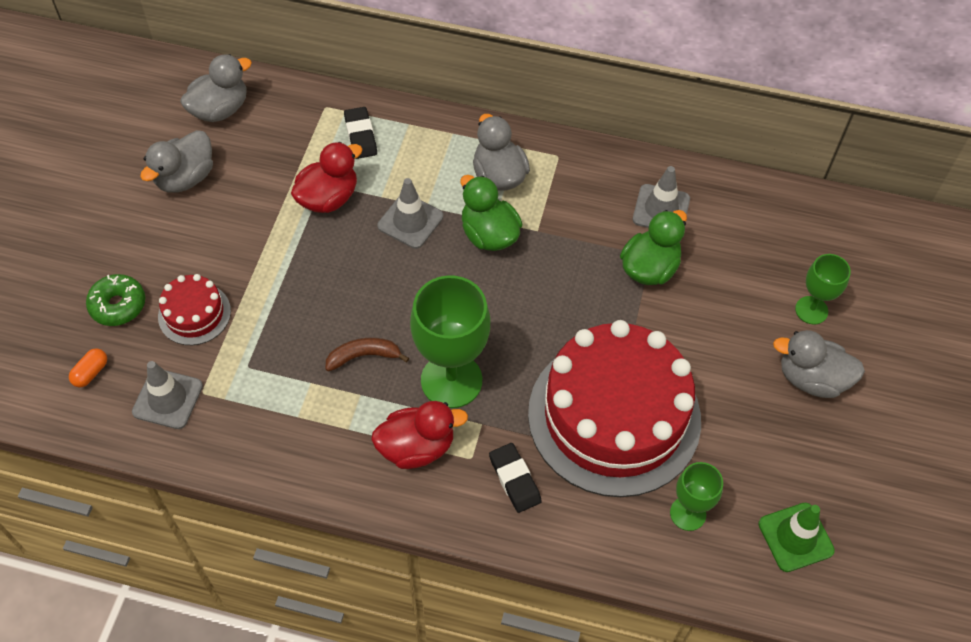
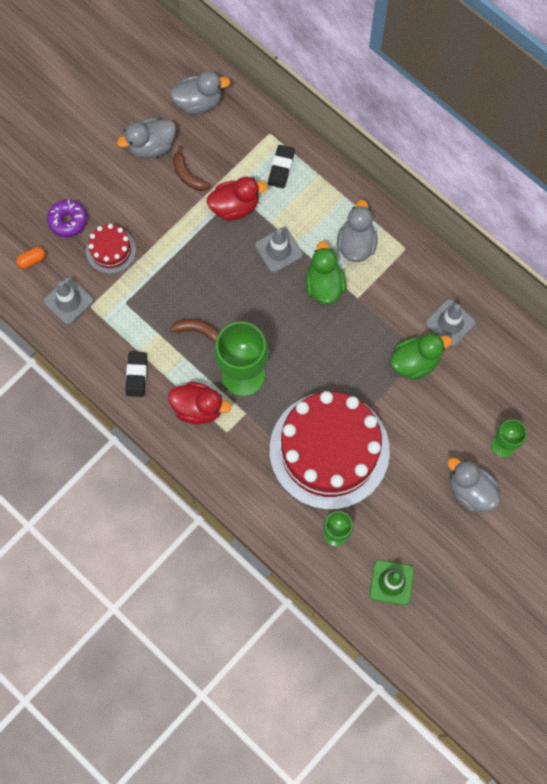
camera: 30 degrees right, 15 degrees up
(118, 305) = (68, 221): green donut -> purple donut
(249, 189) = (188, 175): none -> brown banana
(514, 479) = (245, 458): black eraser -> black eraser (136, 375)

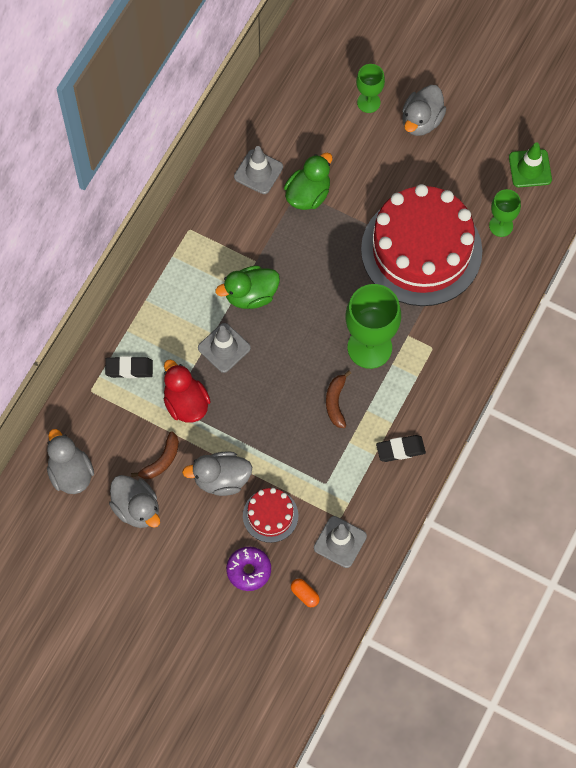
camera: 105 degrees left, 5 degrees down
(198, 408) = (416, 380): red duck -> none
(356, 244) = (197, 276): grey duck -> grey duck (221, 479)
(415, 362) = (308, 194): green duck -> green duck turned 75 degrees clockwise

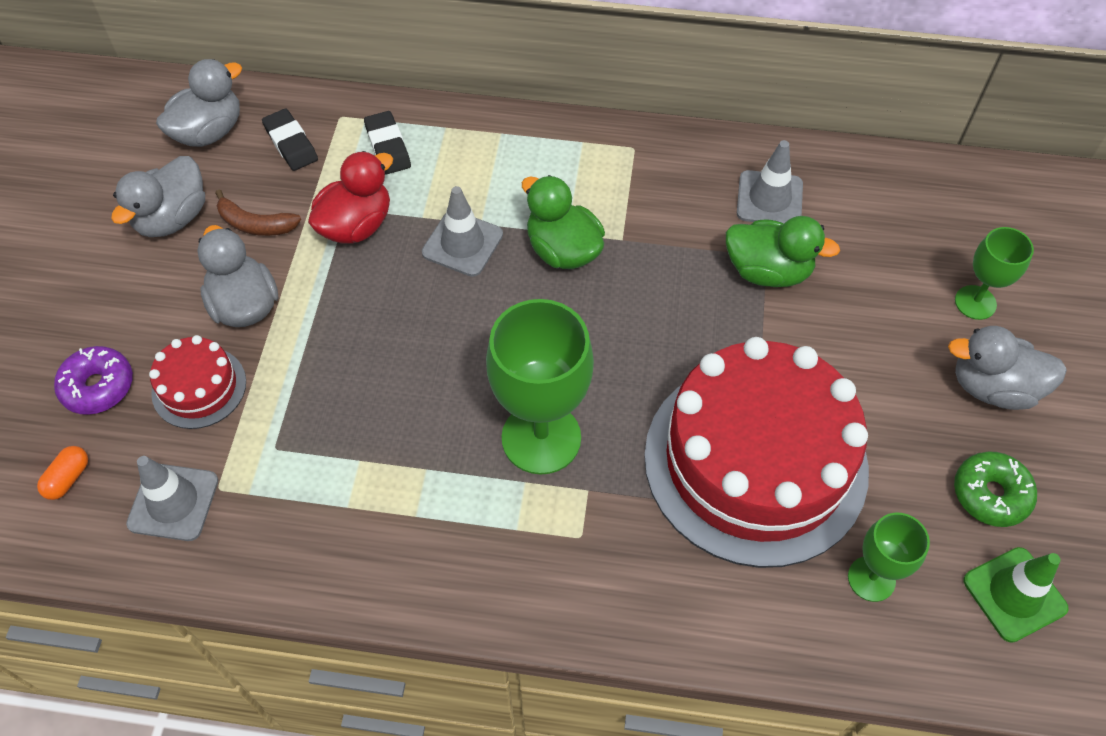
camera: 70 degrees right, 10 degrees down
(336, 402) = (424, 419): brown banana -> none
(400, 449) = (369, 545): black eraser -> black eraser (291, 143)
(478, 152) = (990, 494): none -> green donut

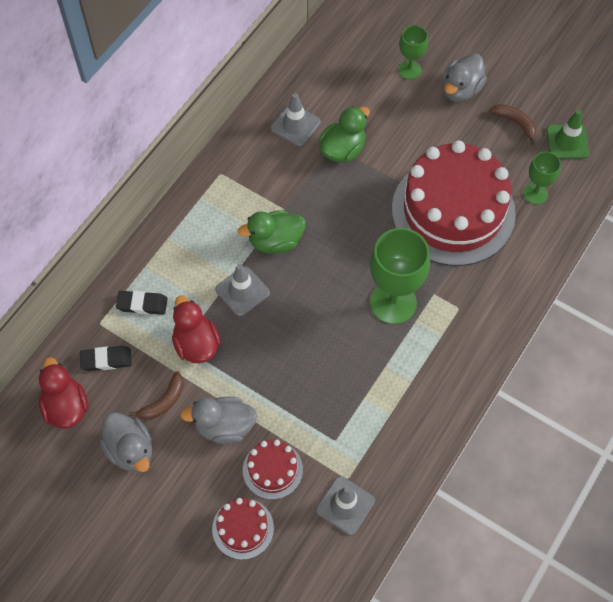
camera: 65 degrees left, 5 degrees up
(68, 478) = (301, 561): orange capsule -> none
(98, 386) = (243, 528): purple donut -> red cake
(209, 132) = (66, 407): grey duck -> red duck
(990, 494) = (515, 123): green donut -> brown banana

